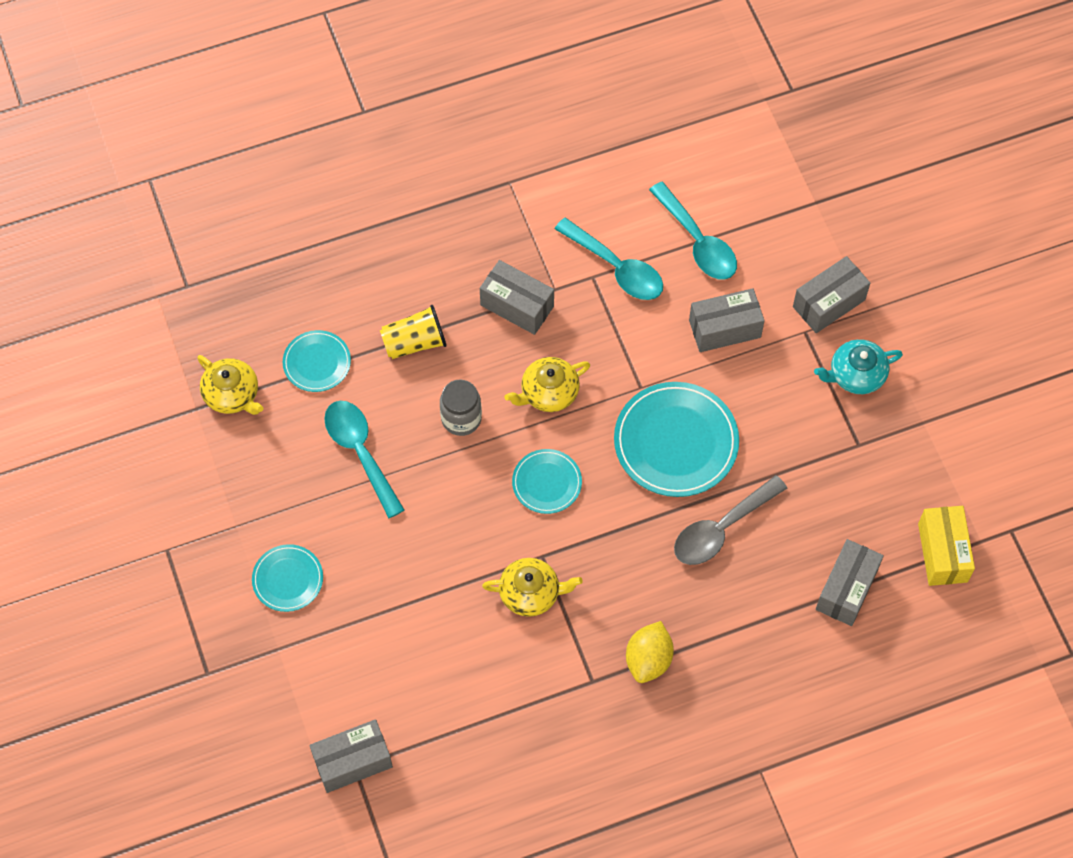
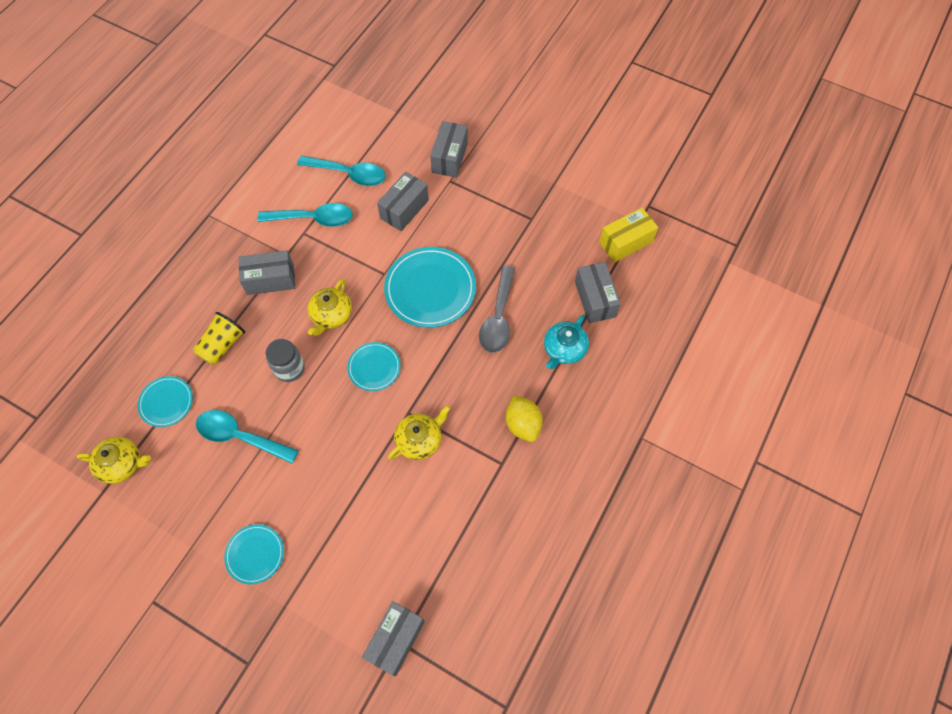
camera: 40 degrees left, 0 degrees up
(856, 374) = (497, 184): turquoise teapot -> turquoise teapot (564, 349)
(942, 552) = (625, 242): yellow box -> yellow box turned 75 degrees counterclockwise

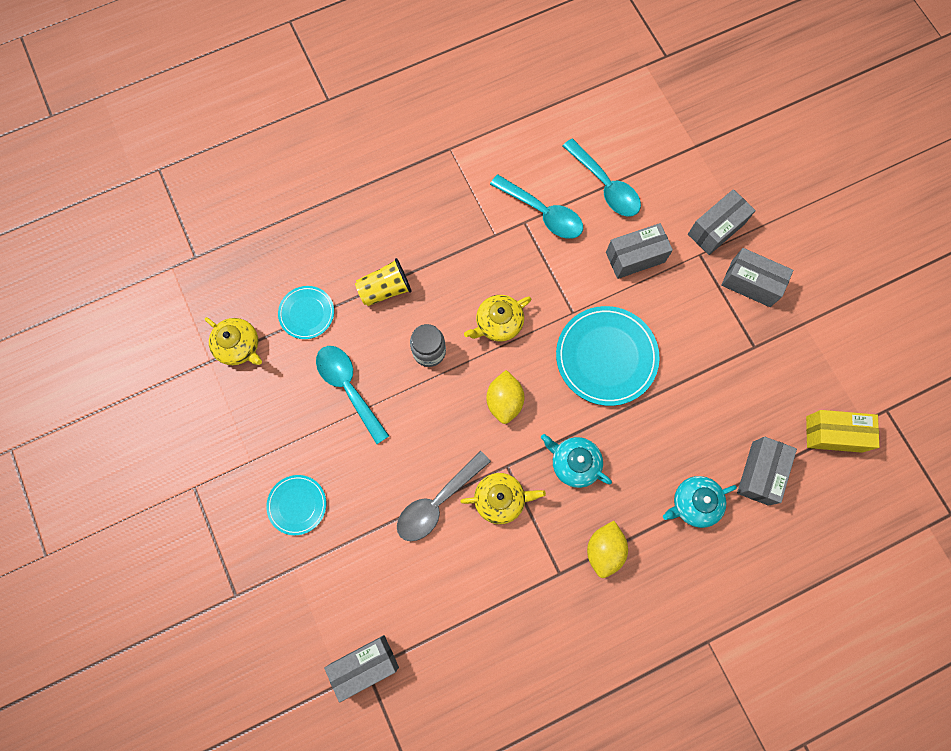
camera: 35 degrees right, 10 degrees up
(270, 280) = (465, 251): grey box -> grey box (751, 283)
(374, 367) = (504, 401): turquoise plate -> yellow lemon
(458, 377) = (574, 463): none -> turquoise teapot
(498, 318) = (651, 429): grey spoon -> grey spoon (437, 502)

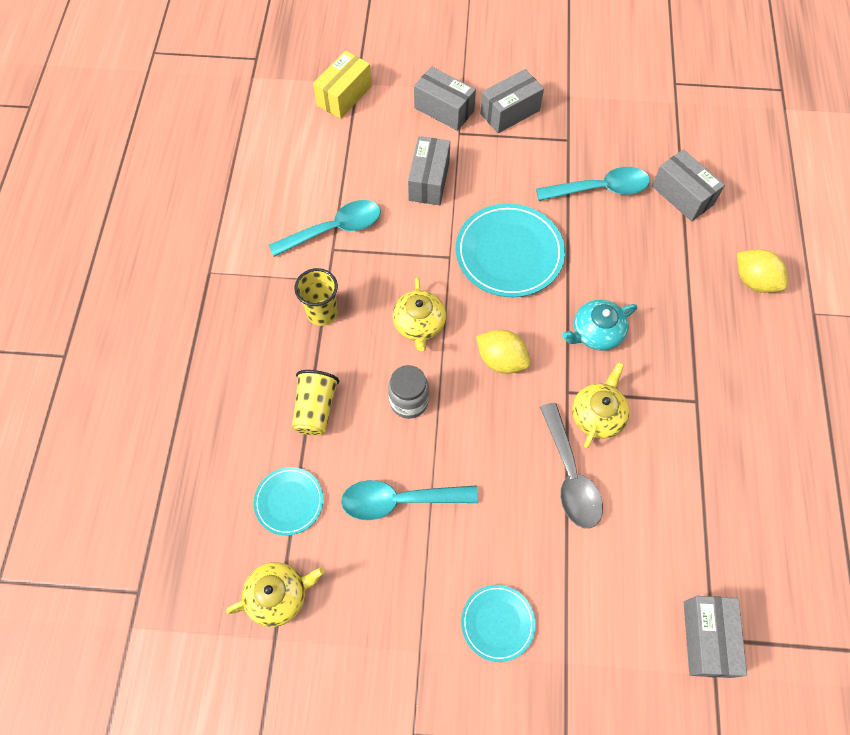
camera: 60 degrees left, 10 degrees down
(465, 247) = (322, 313): none -> yellow cup
(604, 550) = (692, 351): yellow lemon -> yellow lemon (754, 281)
(605, 186) = (345, 167): turquoise spoon -> turquoise spoon (600, 189)
(694, 503) = (684, 257): turquoise teapot -> none
(716, 229) = (444, 109): grey box -> grey box turned 45 degrees counterclockwise
(834, 434) = (676, 127): yellow box -> yellow box (344, 96)

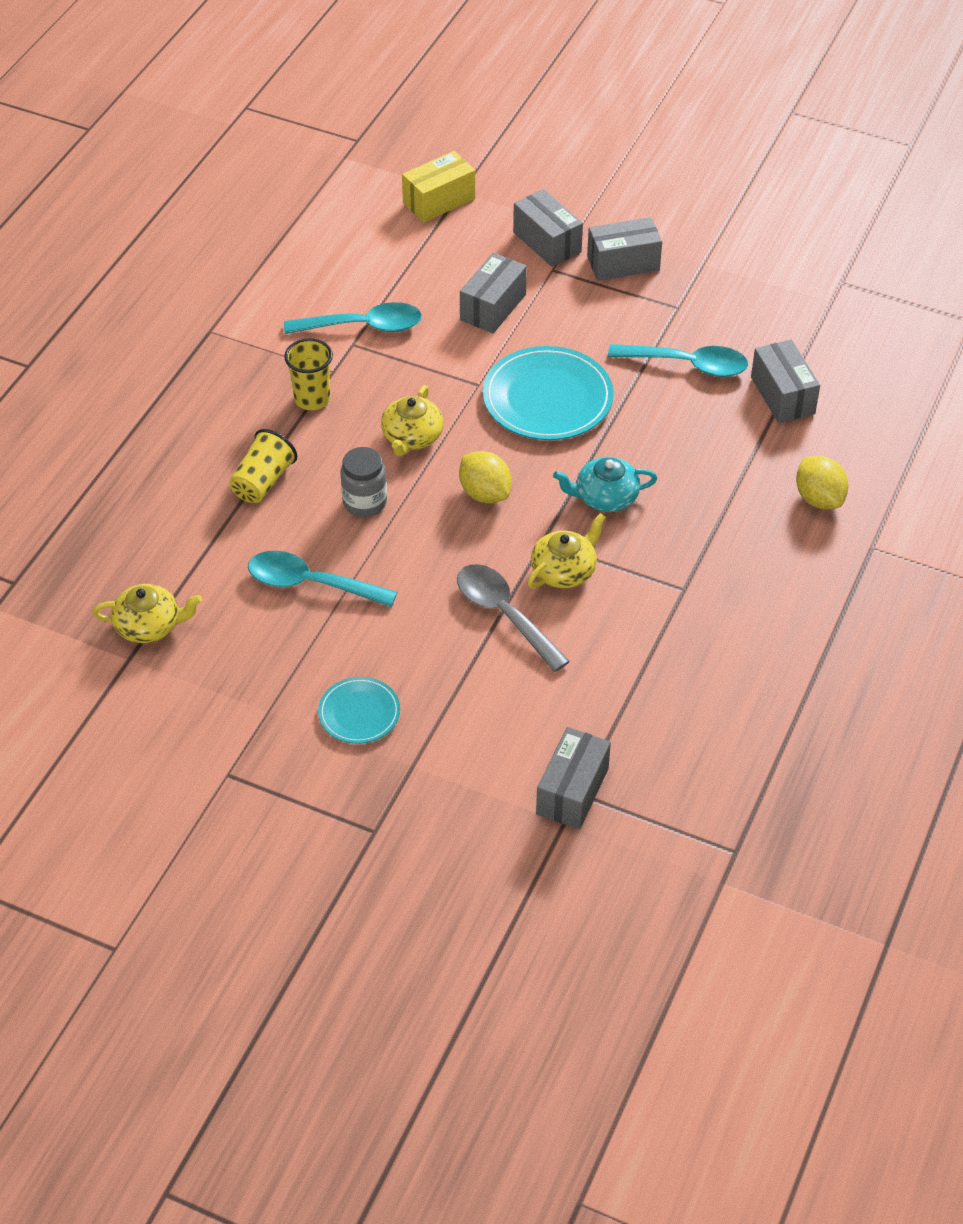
camera: 20 degrees right, 15 degrees down
(289, 501) = (197, 552): turquoise plate -> none
(570, 476) = (504, 614): grey spoon -> grey spoon turned 135 degrees clockwise

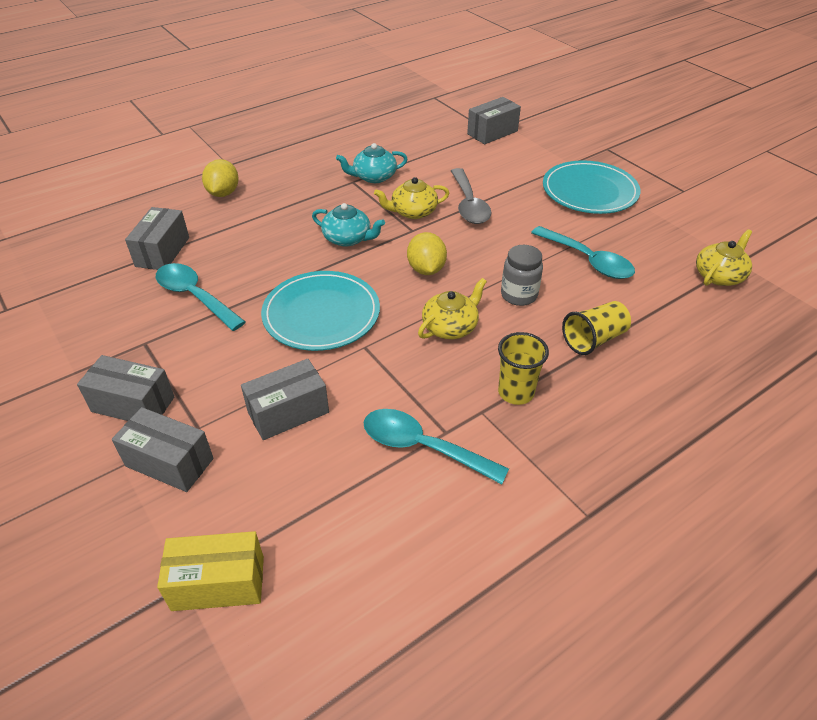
camera: 150 degrees left, 5 degrees down
(149, 626) = (719, 275): yellow teapot -> yellow teapot turned 105 degrees clockwise
(359, 713) = (589, 191): turquoise plate -> turquoise plate, size x1.80
(547, 242) = (169, 462): grey box -> grey box turned 60 degrees counterclockwise
(664, 610) = (374, 177): none -> turquoise teapot

